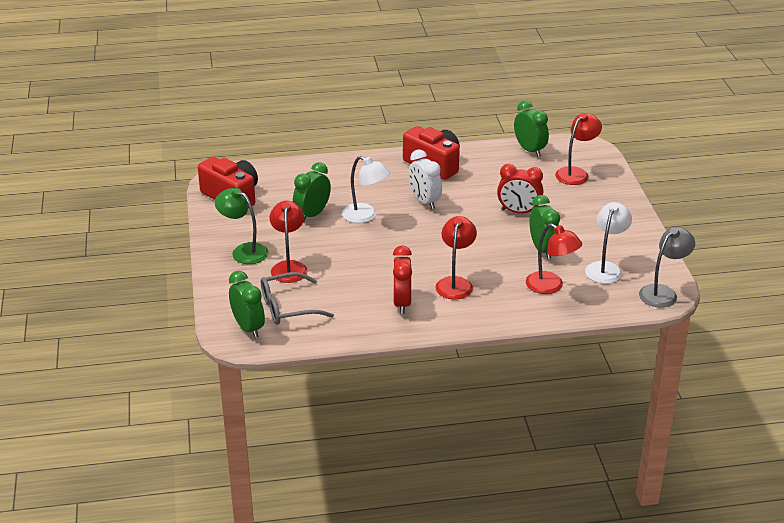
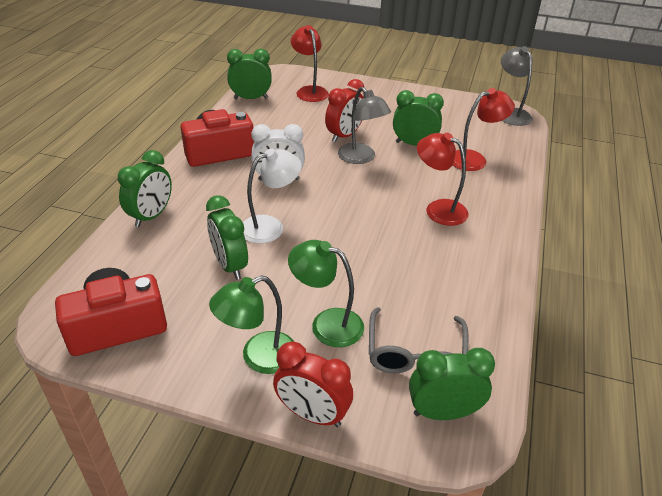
camera: 65 degrees left, 5 degrees up
(289, 267) = (327, 324): red lamp -> green lamp
(335, 168) = (151, 216): none -> green clock
(401, 303) = (454, 256): red clock -> red clock (312, 414)
(492, 229) = (361, 158): none -> grey lamp
(606, 268) = (462, 125): white lamp -> none

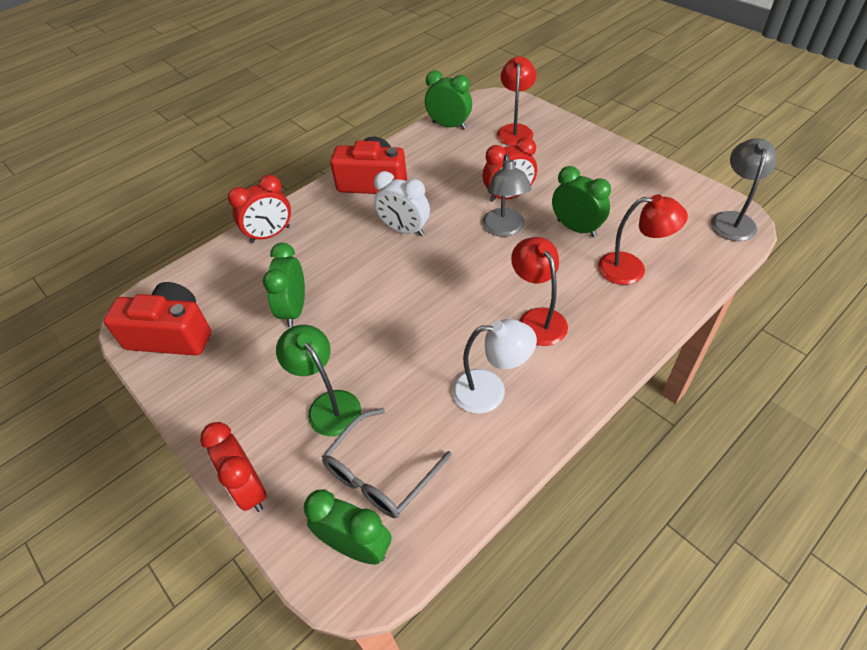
camera: 35 degrees right, 10 degrees up
(151, 216) = (270, 235): green clock -> red clock
(258, 357) = (250, 412): green lamp -> none
(270, 226) = (358, 281): white lamp -> white lamp (490, 391)

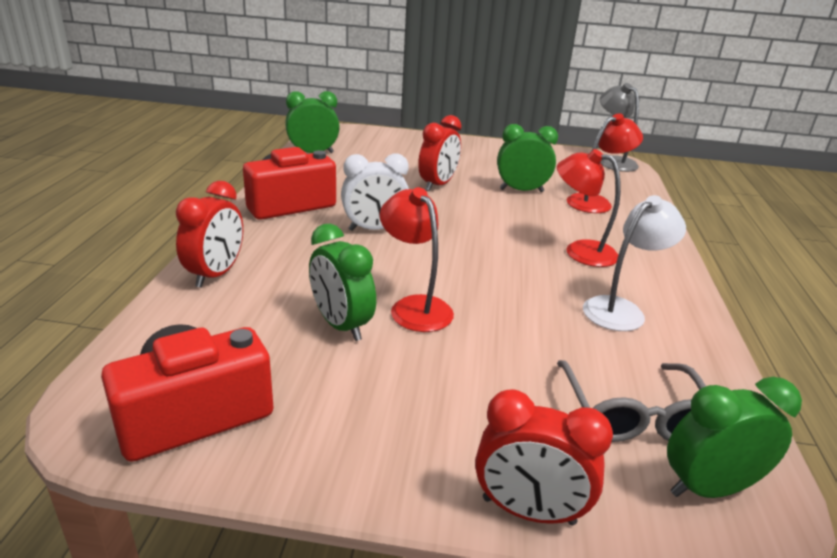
camera: 45 degrees left, 20 degrees down
(328, 405) = (499, 386): green lamp -> none
(504, 229) = (466, 205): grey lamp -> none
(515, 130) = (380, 146): red lamp -> red lamp (414, 307)

